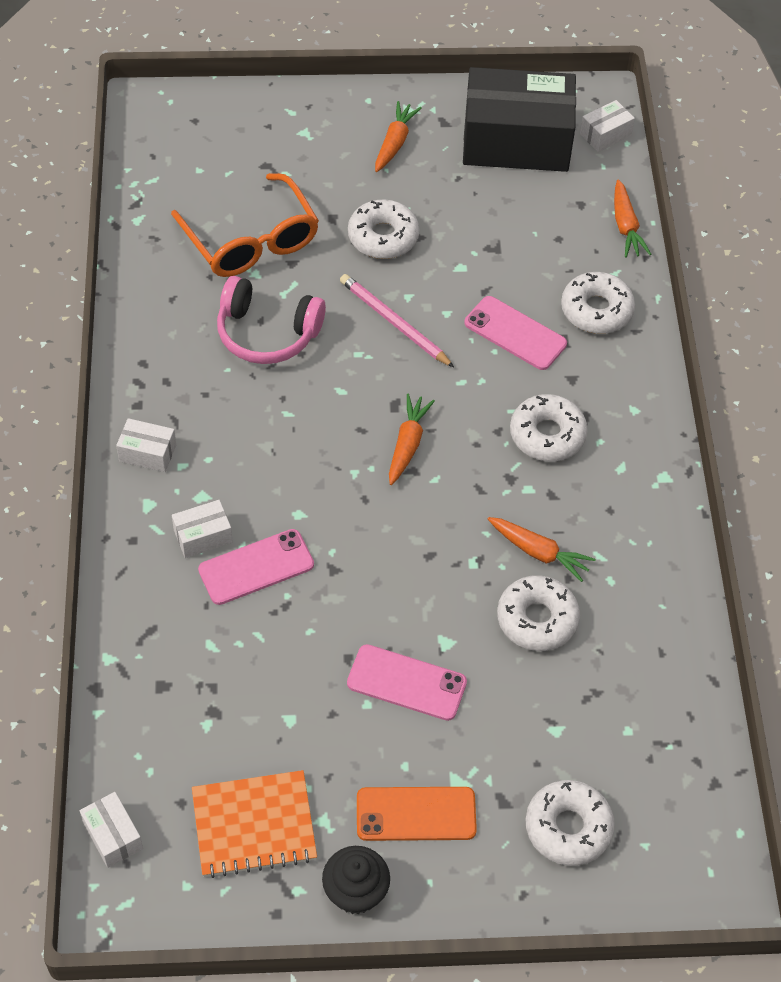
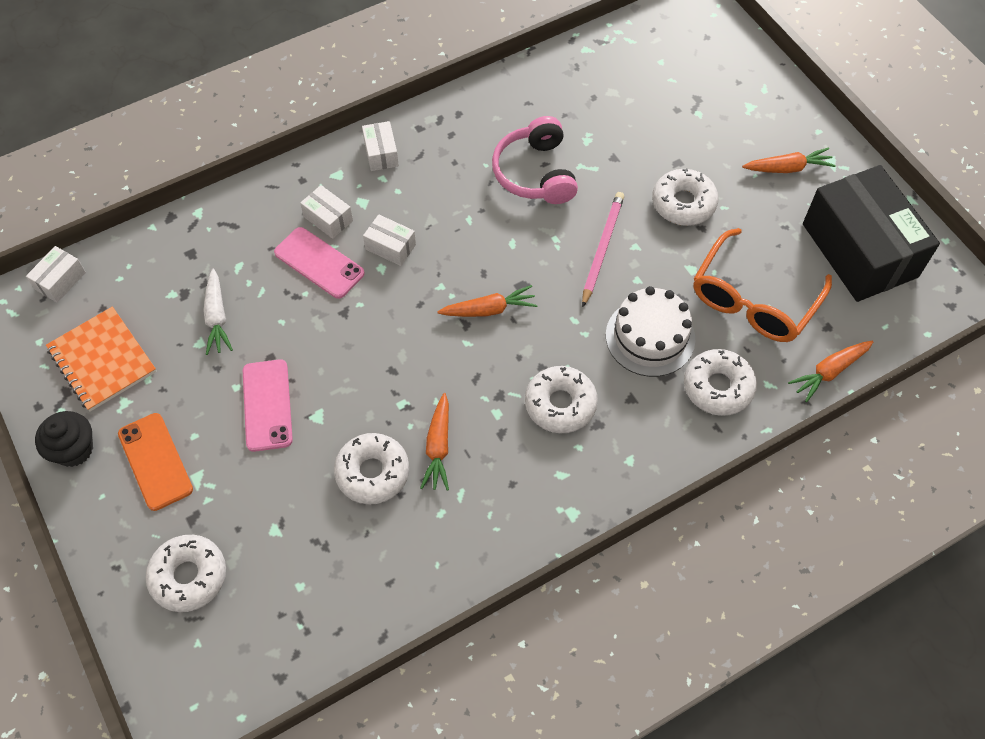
camera: 65 degrees right, 5 degrees up
(251, 240) = (616, 123): orange glasses -> orange glasses (753, 299)
(267, 690) = (217, 318): none -> white carrot
(515, 333) = (650, 337): pink phone -> white cake
(605, 134) = (923, 313): white box -> white box (390, 247)

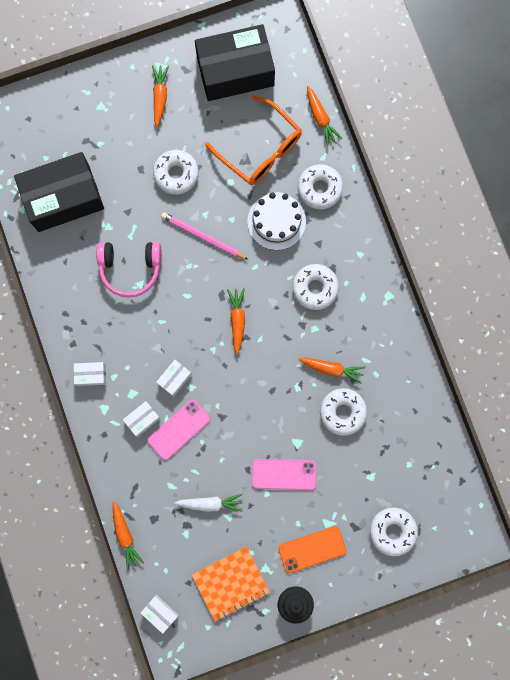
camera: 80 degrees left, 20 degrees up
(166, 224) = (125, 535): none -> orange carrot
(612, 88) = (63, 198): none -> black box

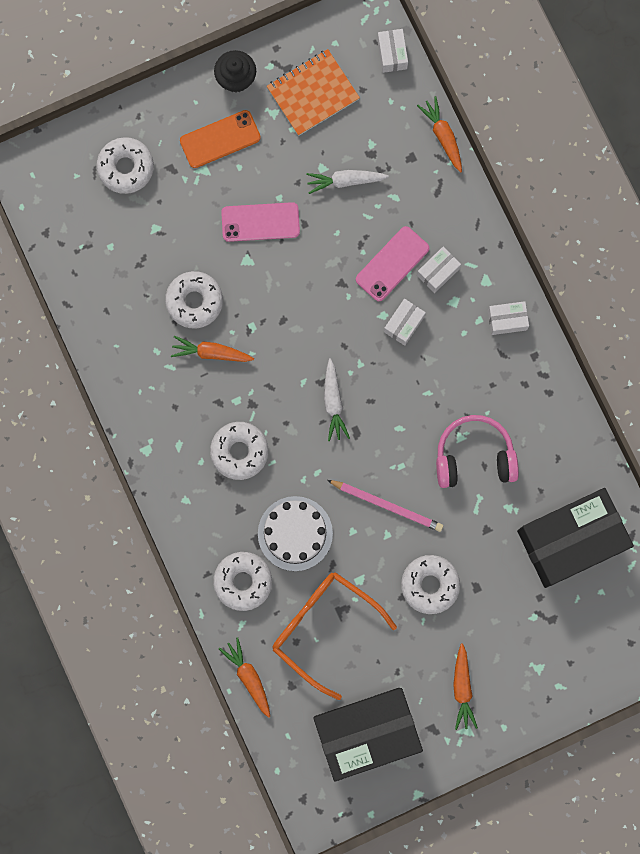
camera: 175 degrees right, 0 degrees up
(160, 613) = (392, 54): white box -> white box turned 45 degrees clockwise
(237, 320) = (333, 403): orange carrot -> white carrot

